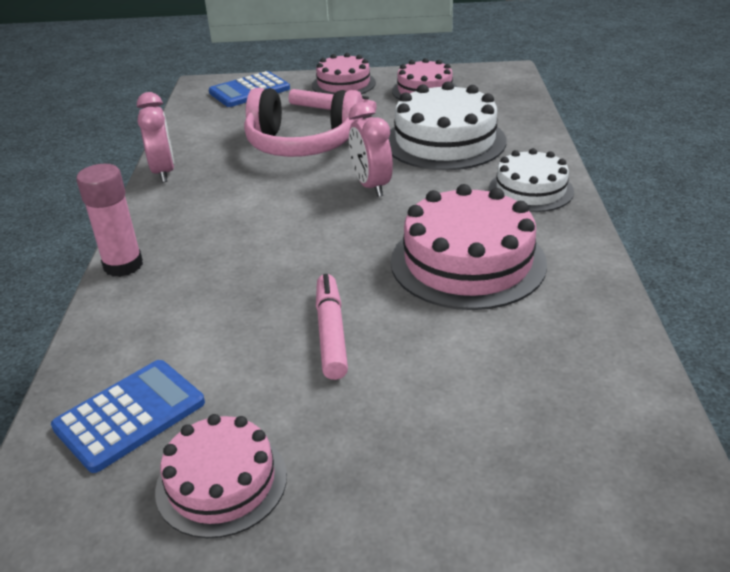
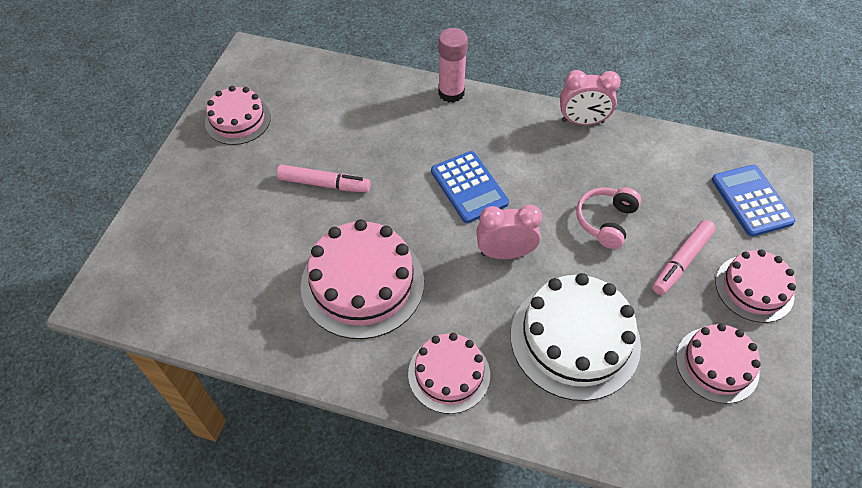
camera: 105 degrees right, 20 degrees up
(130, 415) = (305, 90): blue calculator -> blue calculator (469, 187)
(303, 144) = (606, 221): pink headphones -> pink headphones, size x0.56
(530, 190) = (449, 374): white cake -> pink cake

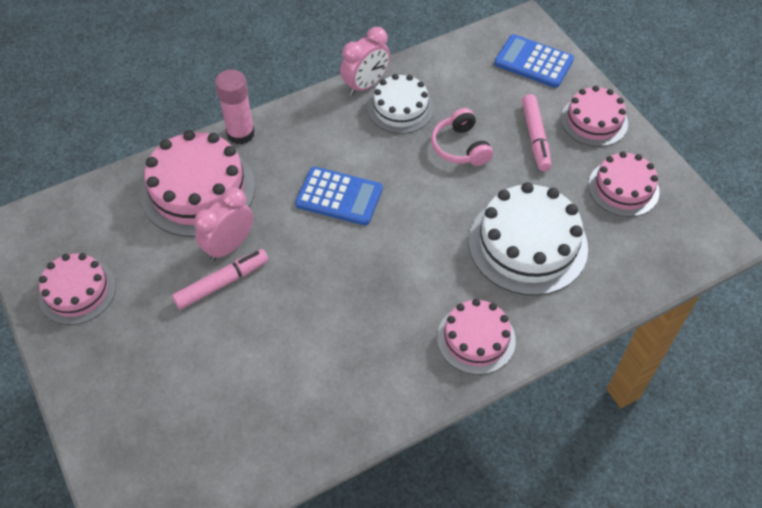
camera: 45 degrees left, 0 degrees up
(362, 283) = (343, 331): pink cake -> pink cake (198, 190)
(505, 253) = (419, 224): pink clock -> pink clock (229, 246)
(590, 157) = (400, 108): none -> white cake

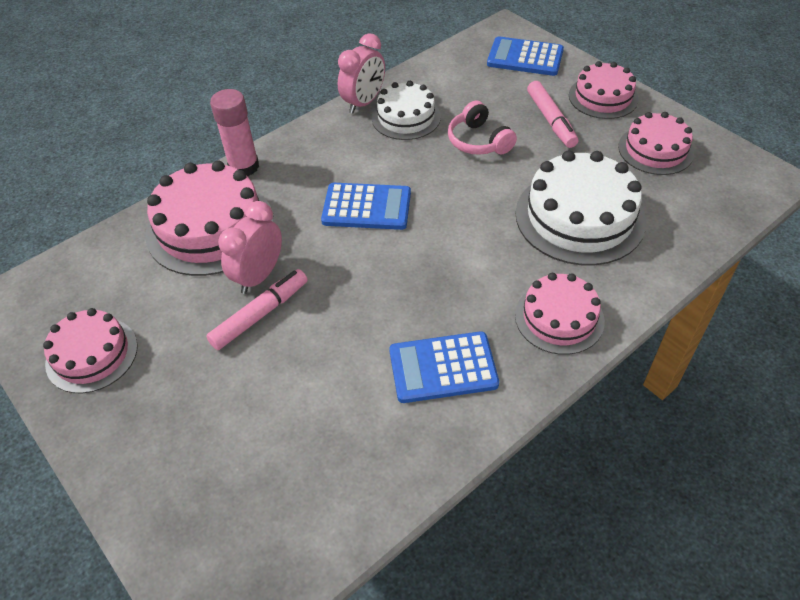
camera: 10 degrees left, 5 degrees down
(362, 364) = (443, 368): none -> blue calculator

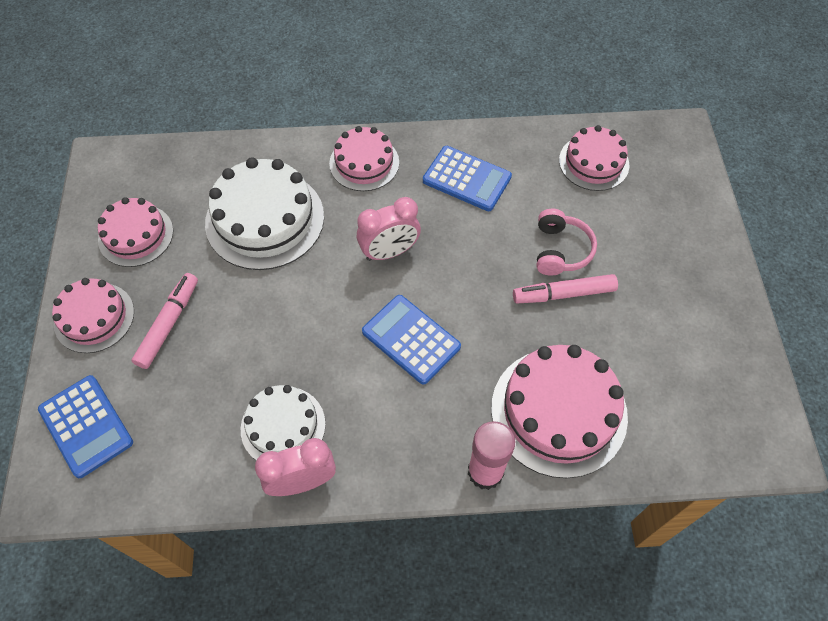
camera: 145 degrees left, 10 degrees up
(92, 354) = (710, 341): pink cake -> pink cake (594, 162)
(259, 276) = (545, 329): pink clock -> pink clock (389, 252)
(479, 141) = (252, 345): pink headphones -> pink headphones (560, 250)

